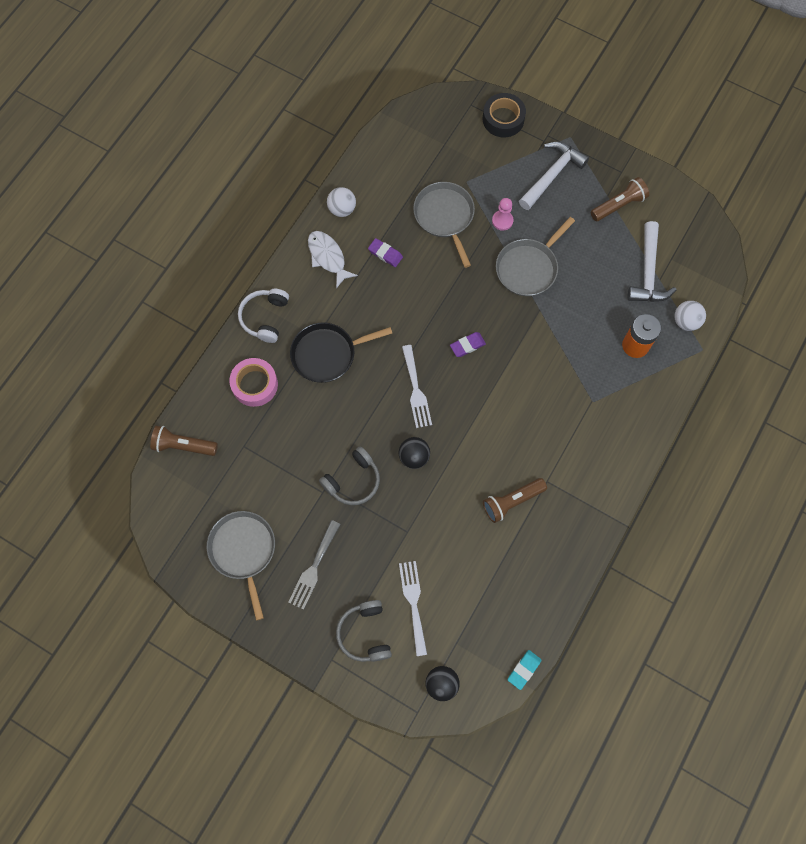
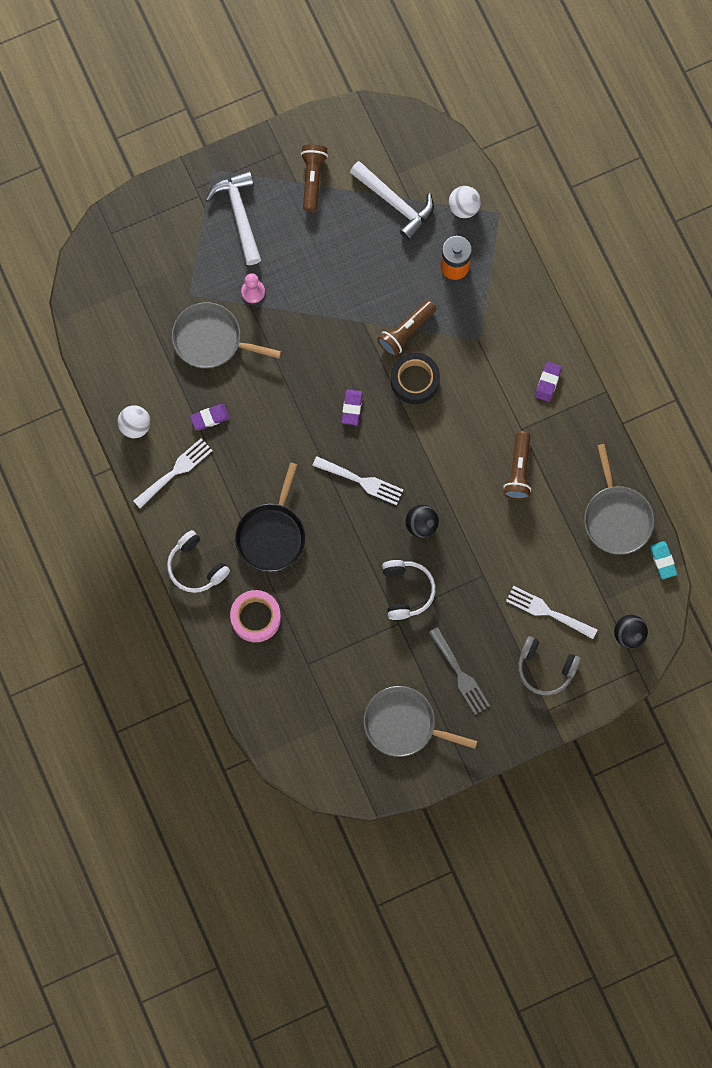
camera: 55 degrees left, 5 degrees up
(183, 445) = (269, 716): brown flashlight -> brown flashlight (406, 331)
(328, 257) = (175, 471): white fish -> white fork
(353, 481) = (406, 591): grey headphones -> white headphones
(503, 119) = (149, 215): black tape -> black tape (415, 380)
(528, 268) = (316, 302): grey pan -> grey pan (616, 518)
(600, 476) = (547, 382): none -> purple eraser

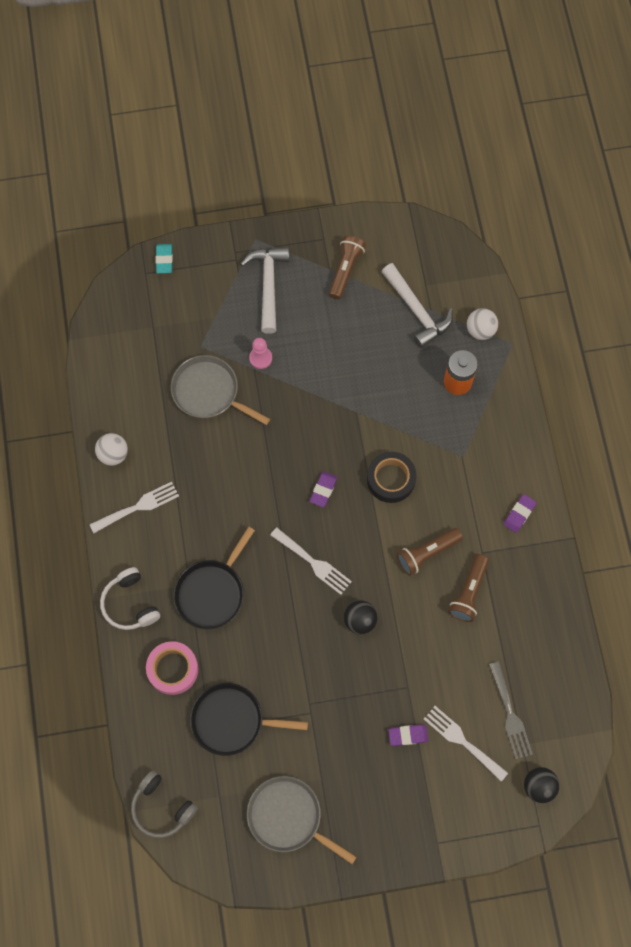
camera: 15 degrees right, 5 degrees down
(210, 418) = (186, 465): purple eraser -> purple eraser (408, 735)
(325, 650) = (231, 720): none -> black pan
(406, 331) = (394, 431): brown flashlight -> brown flashlight (427, 553)
(406, 591) = (327, 682): white headphones -> none
(460, 674) = (358, 781): grey fork -> grey fork (510, 714)
(545, 668) = (445, 799): grey headphones -> grey headphones (162, 807)
(616, 518) = (555, 664): grey pan -> none
(663, 560) = (591, 720): turquoise eraser -> turquoise eraser (164, 260)

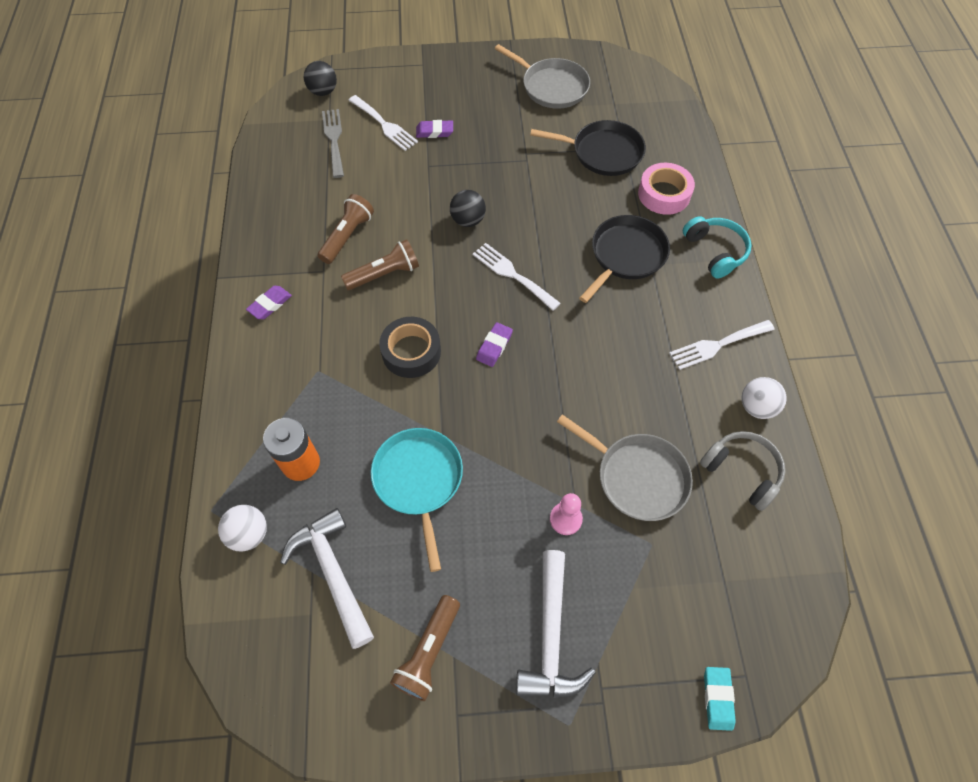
camera: 175 degrees left, 10 degrees down
(130, 604) = (715, 251): white headphones -> turquoise headphones
(162, 807) = (666, 99): grey headphones -> grey headphones (742, 471)
(368, 376) = (419, 480): none -> turquoise pan

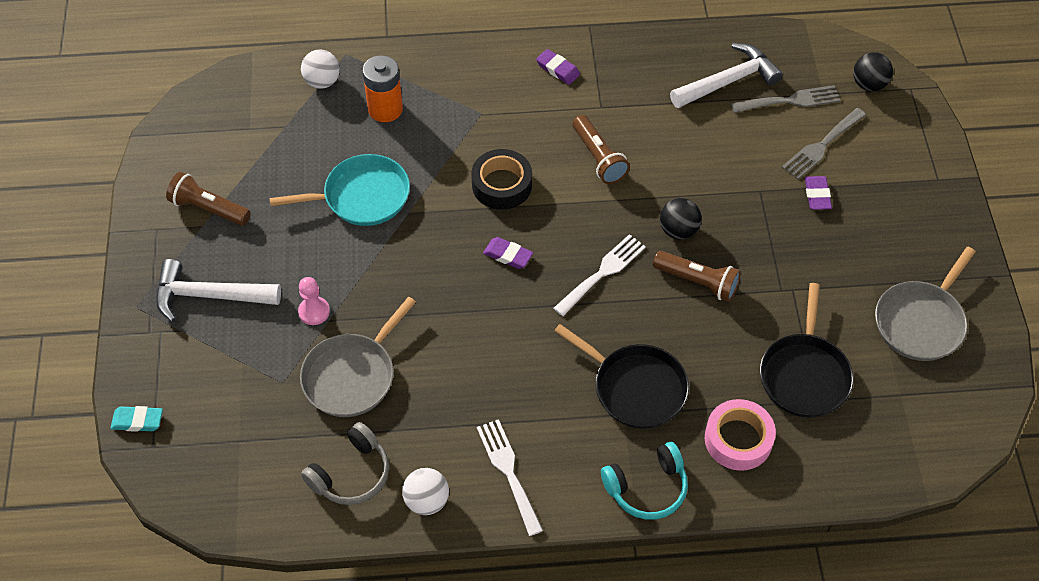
camera: 90 degrees right, 5 degrees down
(333, 573) = (283, 140): white hammer -> white hammer (728, 81)
(347, 236) = (648, 123): brown flashlight -> brown flashlight (697, 282)
(384, 125) = (821, 146): white fork -> grey fork

